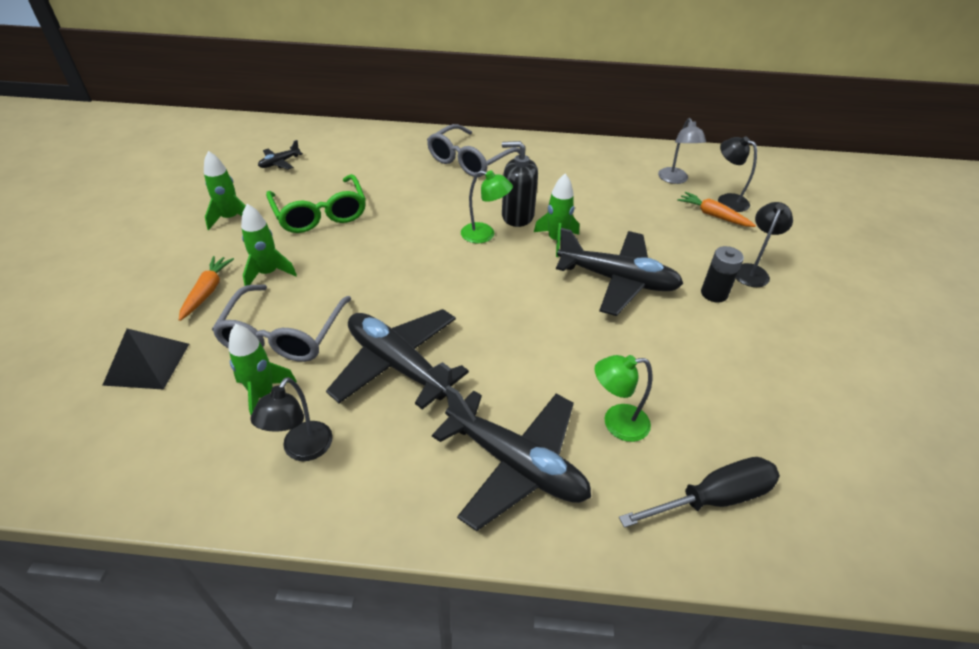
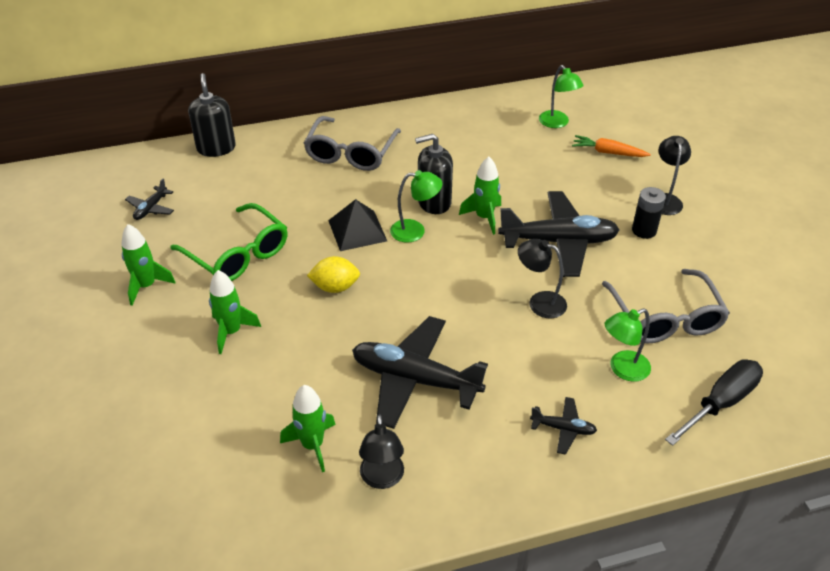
camera: 20 degrees left, 0 degrees up
(147, 363) = (180, 455): black pyramid -> black pyramid (357, 230)
(207, 292) = (183, 369): orange carrot -> none
(283, 335) = (291, 387): grey glasses -> grey glasses (665, 318)
(362, 132) = (216, 148): none -> black soap dispenser
(382, 262) = (335, 287): none -> yellow lemon
(516, 464) = (563, 429): black plane -> black plane, size x0.45
(675, 179) = (557, 123): grey lamp -> green lamp
(727, 200) = (613, 133): black lamp -> black lamp (539, 302)

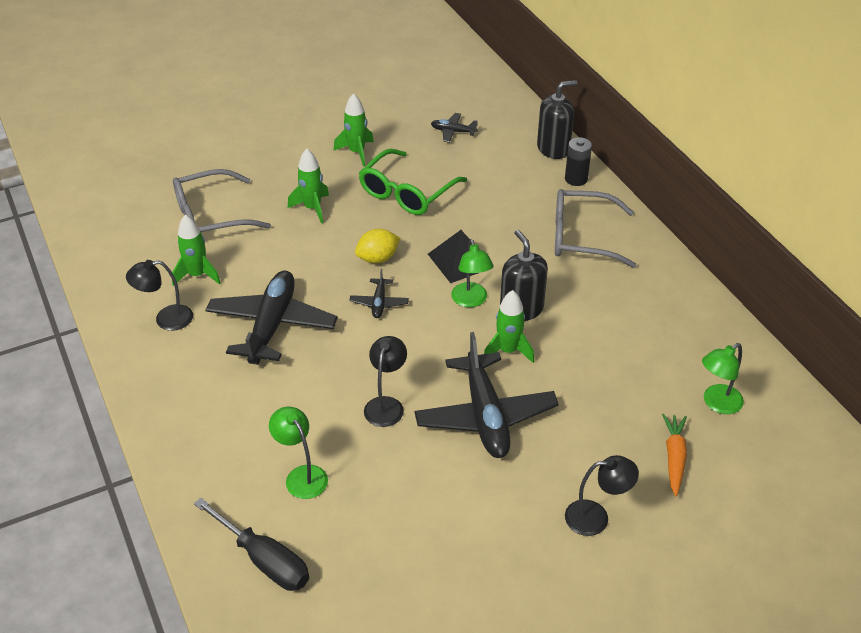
camera: 80 degrees right, 0 degrees up
(335, 287) = (378, 258): yellow lemon -> yellow lemon turned 75 degrees clockwise
(563, 429) = (223, 431): black plane -> black plane (379, 303)
(644, 230) = (528, 495): black battery -> black battery (576, 179)
(665, 318) = (381, 514): grey glasses -> grey glasses (210, 216)

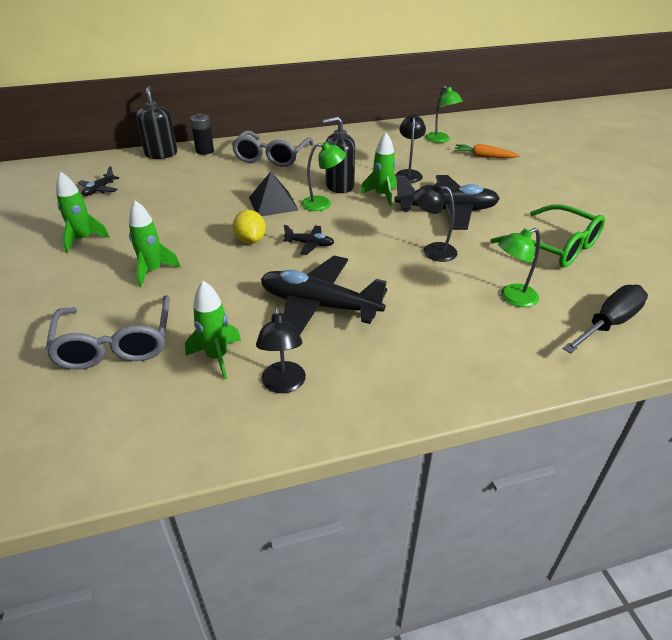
camera: 80 degrees left, 5 degrees down
(406, 193) = (168, 219): green glasses -> green glasses (556, 247)
(596, 517) = (534, 184): black lamp -> black lamp (409, 174)

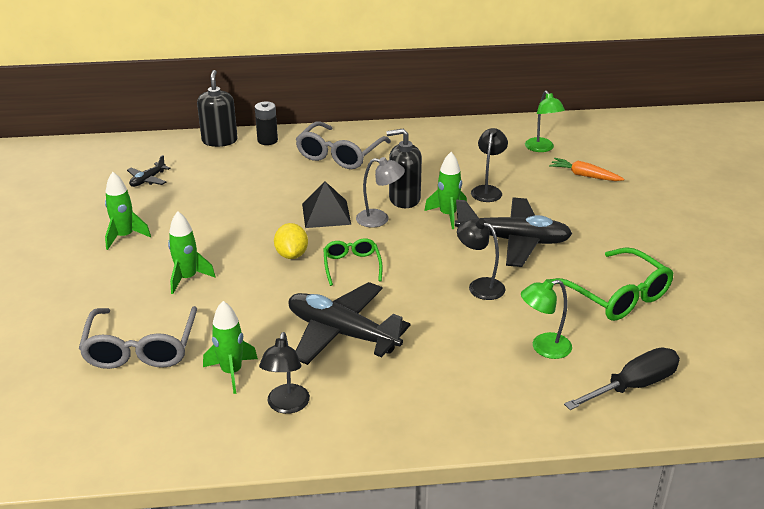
camera: 10 degrees right, 5 degrees down
(310, 244) = (352, 265): black plane -> green glasses
(323, 204) = (379, 219): green lamp -> grey lamp

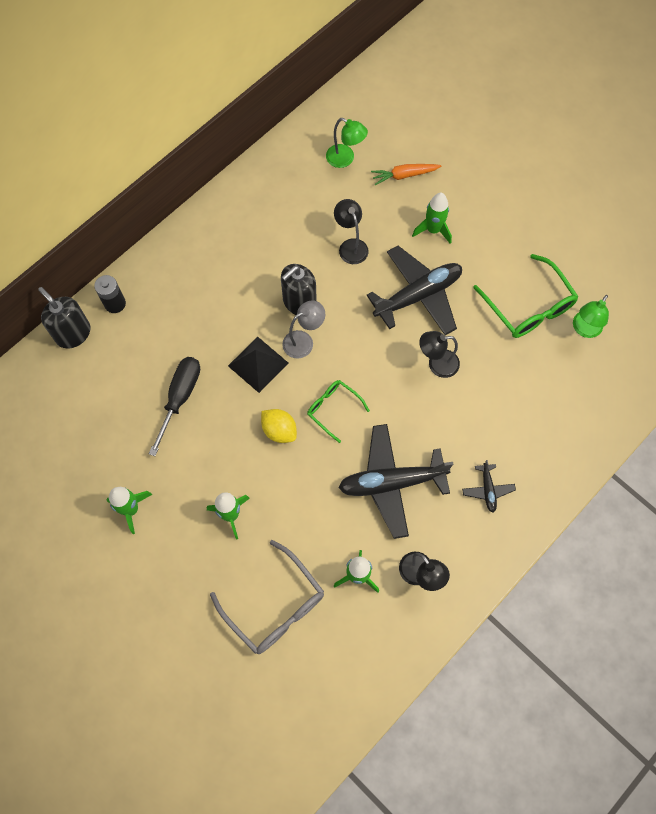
camera: 40 degrees left, 35 degrees up
(147, 180) = (70, 430): black plane -> black plane (487, 490)
(339, 155) = (195, 281): grey glasses -> none
(448, 215) = (348, 299): green rocket -> green rocket (433, 230)
(543, 348) = (524, 395): green lamp -> green lamp (584, 329)
(617, 296) = (529, 307): green glasses -> green glasses turned 45 degrees clockwise
(633, 386) = (599, 390): black screwdriver -> black screwdriver (180, 398)

